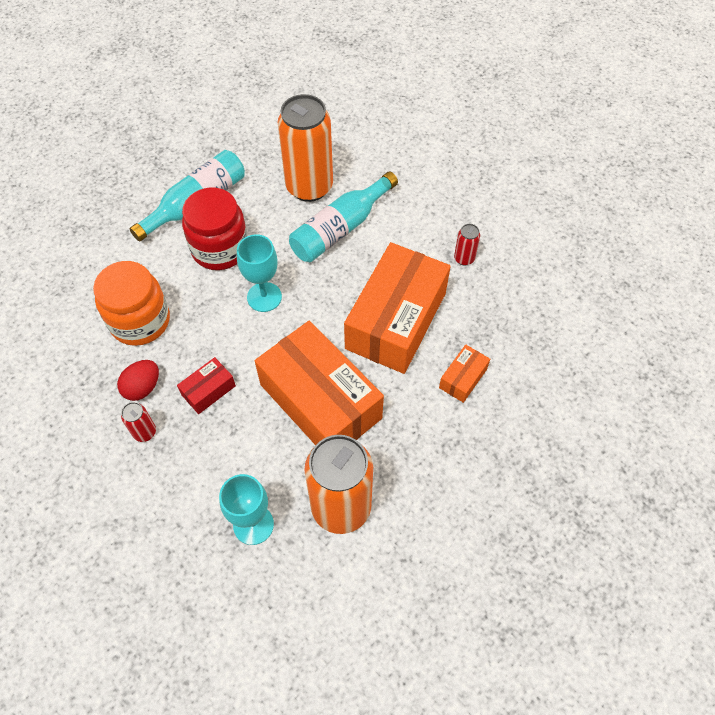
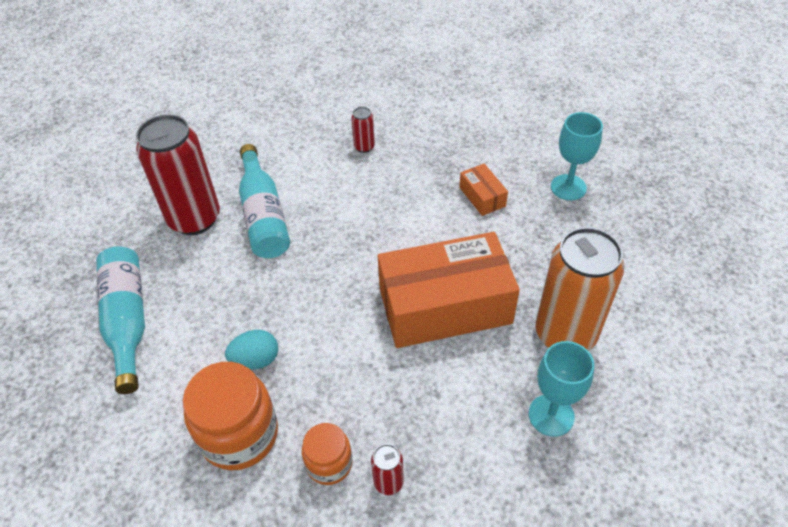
camera: 60 degrees left, 10 degrees down
(142, 387) = (329, 463): red egg -> orange jar
(203, 298) = (256, 360): none -> turquoise egg
(208, 390) = (374, 398): red box -> none
(220, 248) = (205, 321): red jar -> none
(264, 297) = (295, 305): turquoise goblet -> turquoise goblet (568, 187)
(309, 187) = (194, 219): orange can -> red can
(396, 320) = (395, 216): orange box -> none

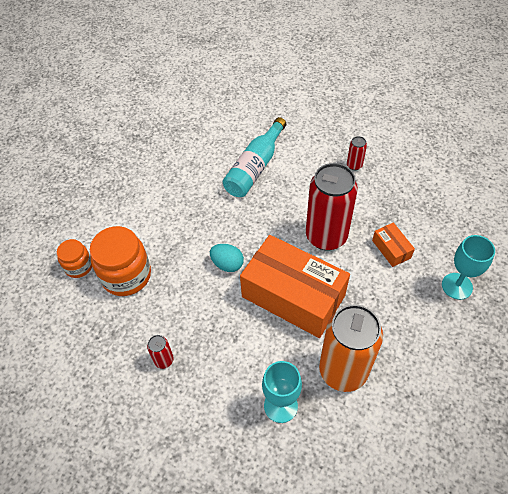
camera: 45 degrees right, 5 degrees up
(128, 320) = (137, 177): turquoise bottle -> none
(194, 219) = (219, 144): red can -> red can (326, 236)
(256, 360) = (170, 245): turquoise egg -> turquoise egg (227, 264)
(329, 463) = (148, 326): orange jar -> orange jar (79, 266)
(482, 197) = (391, 249): orange box -> orange box turned 45 degrees counterclockwise

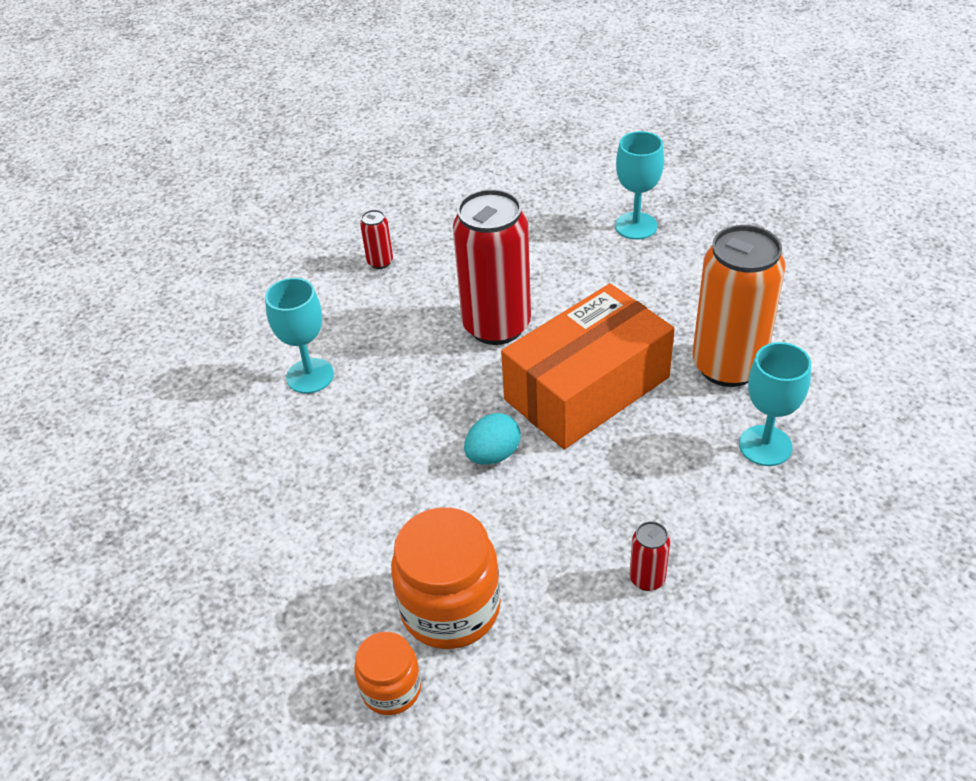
camera: 70 degrees left, 10 degrees down
(255, 167) = (310, 376): turquoise bottle -> turquoise goblet
(391, 249) = (551, 267): orange box -> none

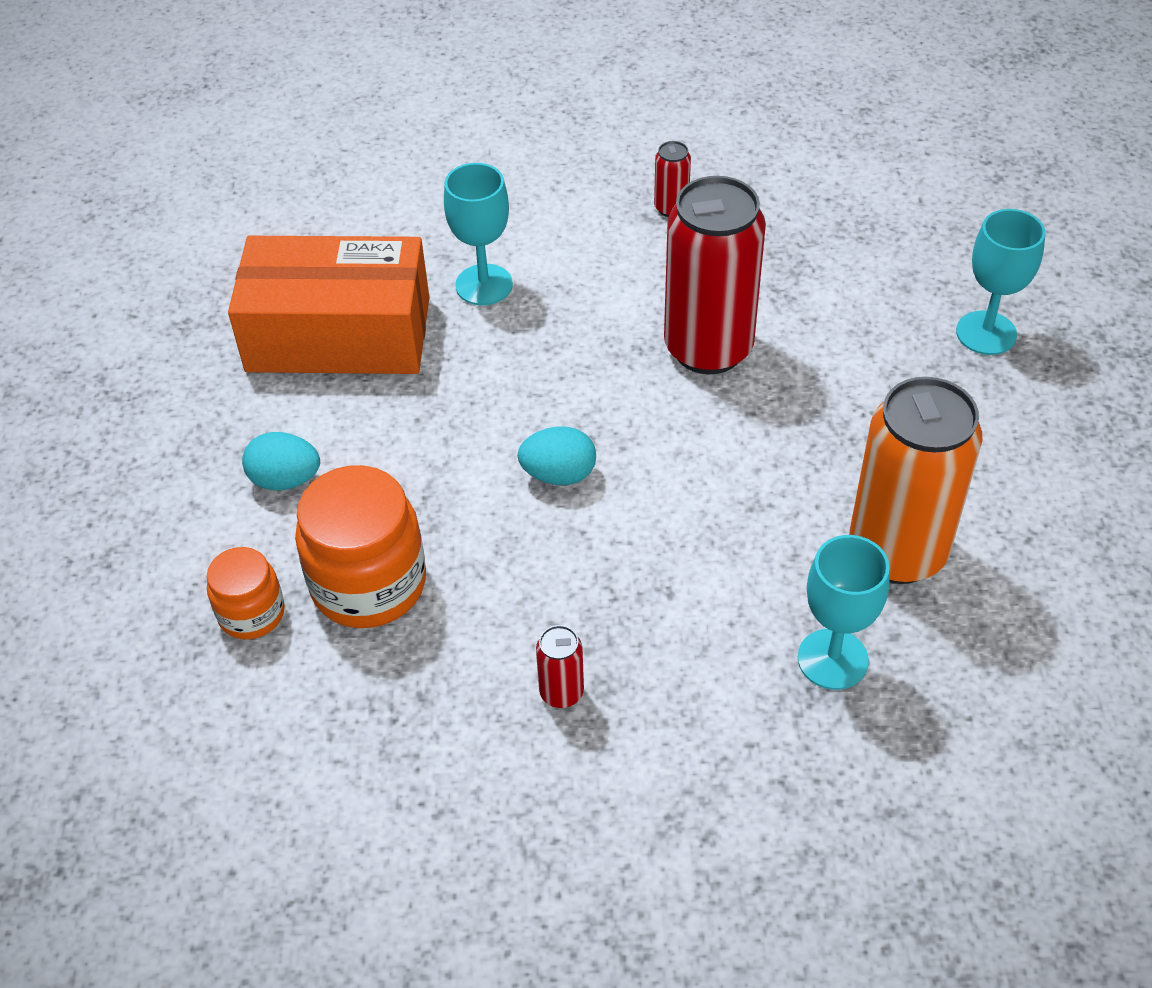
camera: 40 degrees right, 5 degrees up
(312, 586) = (285, 480): none -> turquoise egg
(587, 388) = (722, 472): orange box -> orange box (338, 334)

